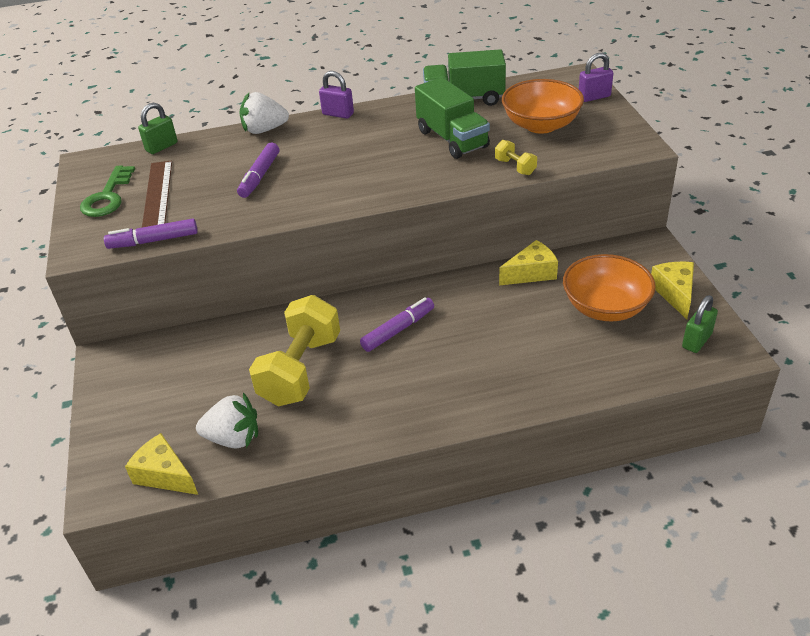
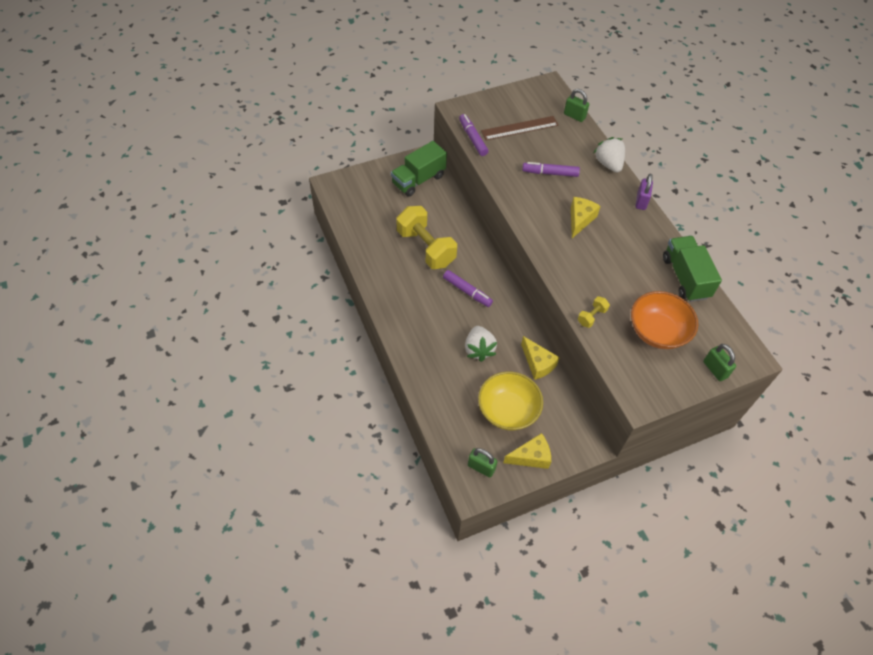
camera: 75 degrees right, 15 degrees up
(108, 197) = (513, 106): green key -> none
(164, 475) = (345, 205): yellow cheese -> yellow cheese (580, 220)
(233, 438) = (371, 228): white strawberry -> white strawberry (479, 349)
(300, 370) = (426, 248): yellow dumbbell -> yellow dumbbell turned 45 degrees clockwise
(452, 139) = (622, 275): green truck -> green truck (418, 180)
(594, 97) = (715, 369): purple padlock -> green padlock
(605, 307) = (508, 410): orange bowl -> yellow bowl

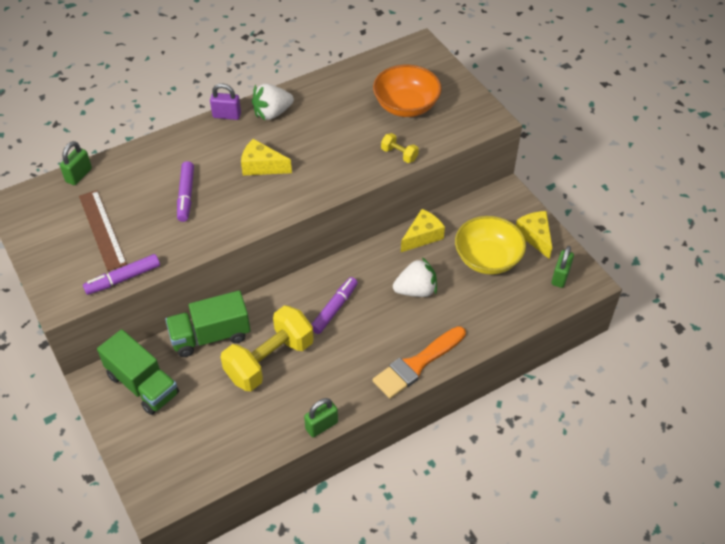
camera: 95 degrees left, 5 degrees down
(406, 338) = (417, 364): none -> orange brush
(608, 164) = (167, 142): white strawberry -> white strawberry (272, 113)
(685, 277) = (332, 84): green truck -> green truck (210, 336)
(715, 369) = (440, 69): green padlock -> green padlock (321, 425)

